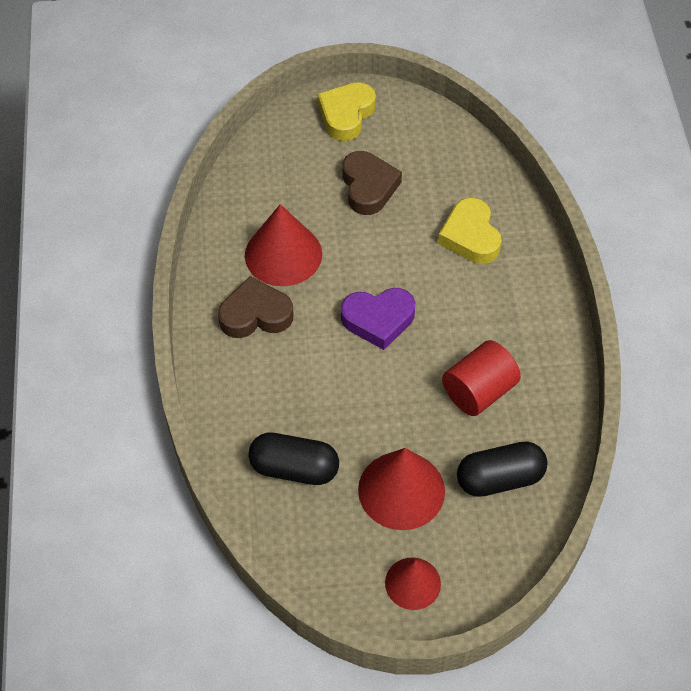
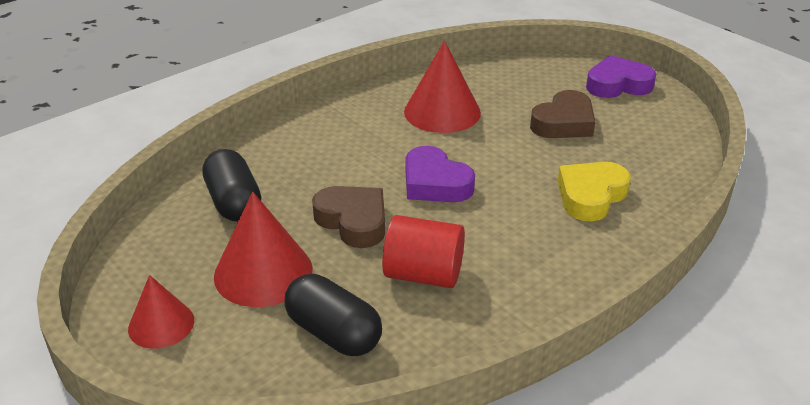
camera: 55 degrees right, 20 degrees down
(255, 314) = (368, 123): brown heart -> brown heart (353, 221)
(346, 115) = (618, 85): yellow heart -> purple heart

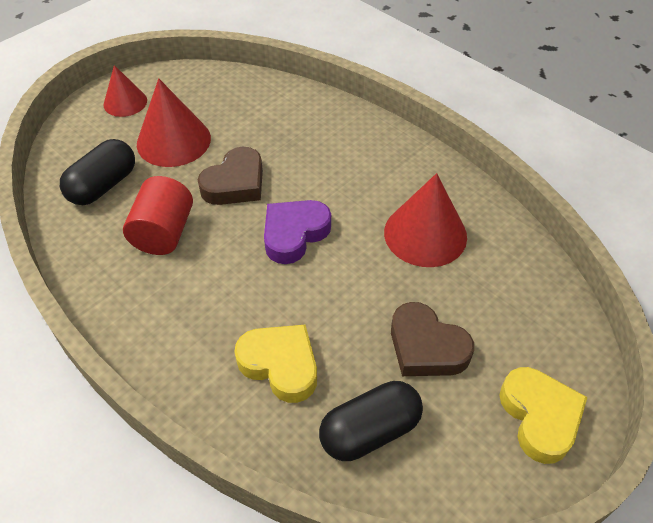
camera: 85 degrees right, 15 degrees up
(234, 202) = (259, 112): black capsule -> black capsule (370, 431)
(618, 85) = (539, 417): purple heart -> yellow heart

